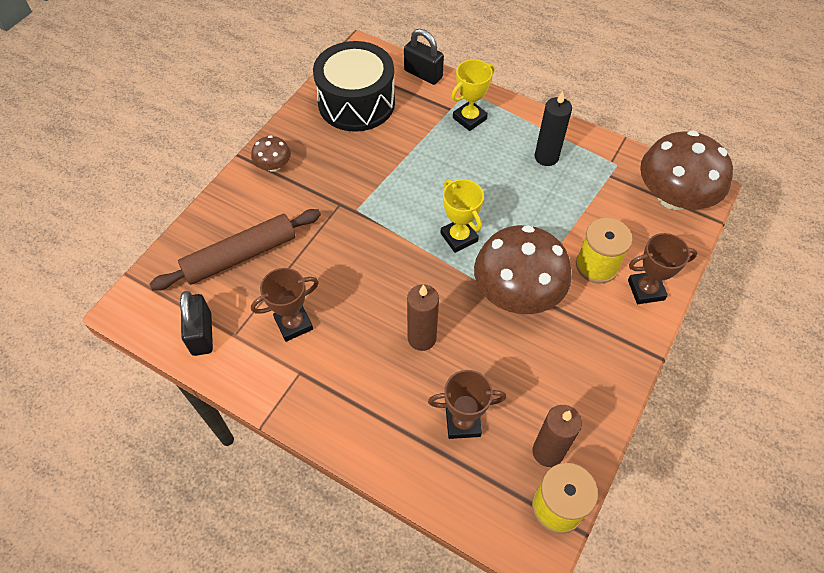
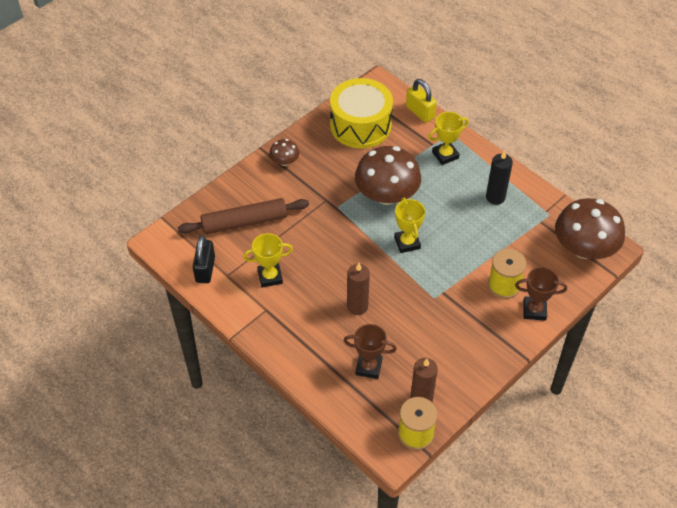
camera: 15 degrees right, 5 degrees down
(293, 324) = (270, 277): brown trophy -> yellow trophy
(356, 103) = (360, 125): black drum -> yellow drum
(423, 74) = (420, 112): black padlock -> yellow padlock
(517, 292) = (437, 291): brown mushroom -> brown mushroom (387, 195)

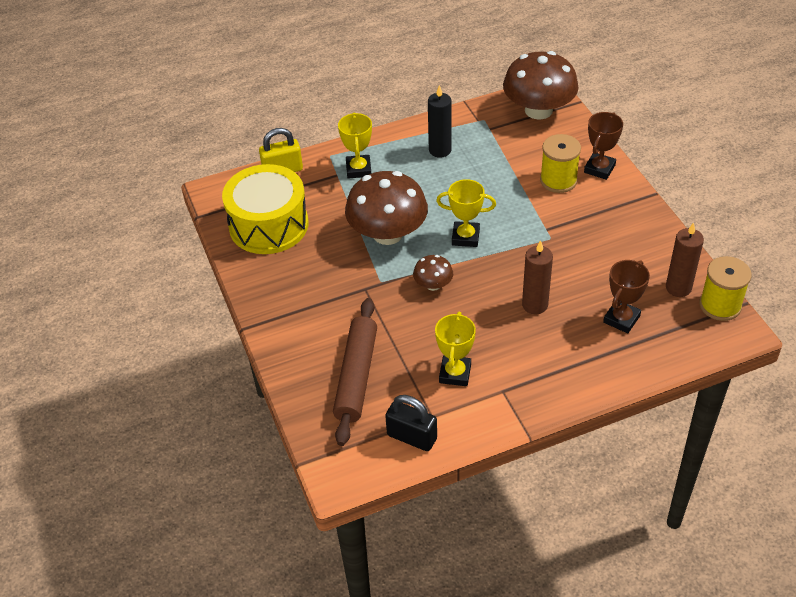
camera: 65 degrees left, 5 degrees down
(284, 161) = (281, 310): brown mushroom -> brown mushroom (433, 284)

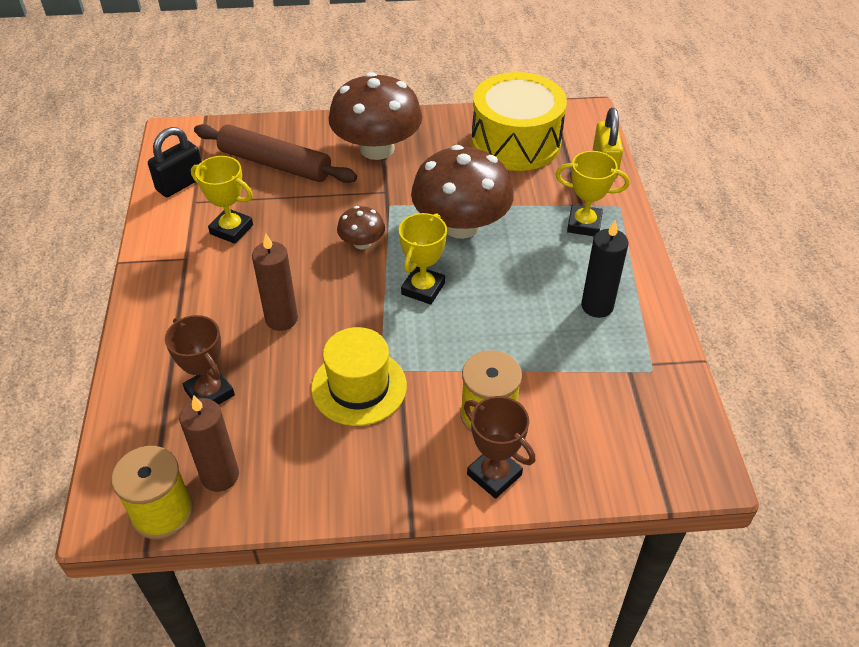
camera: 105 degrees right, 0 degrees up
(538, 110) = (659, 444): brown mushroom -> brown mushroom (377, 148)
(571, 244) = (359, 387): none -> yellow hat

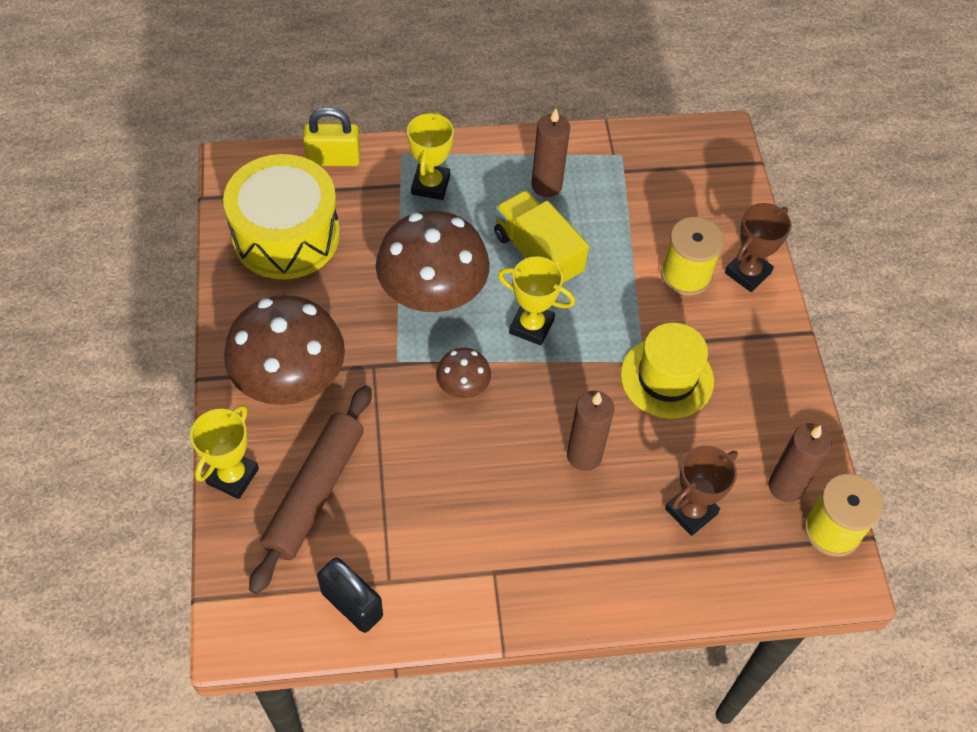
camera: 95 degrees left, 10 degrees up
(231, 229) = (442, 527): yellow trophy -> yellow trophy (232, 476)
(508, 296) = (538, 254): none -> yellow truck
(597, 306) = (546, 185): black candle -> brown candle

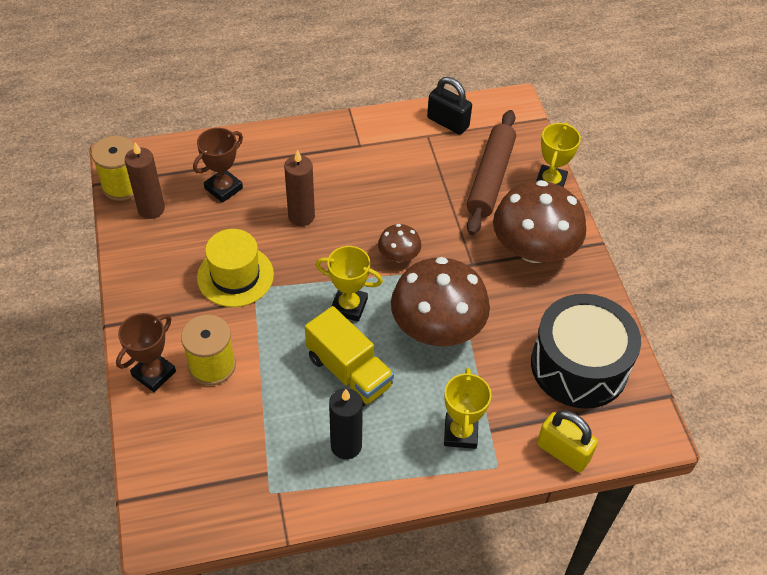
camera: 175 degrees right, 5 degrees down
(286, 235) = (579, 365): yellow drum -> black drum
(333, 159) = (563, 452): yellow padlock -> yellow padlock turned 45 degrees clockwise
(546, 185) = (346, 446): brown candle -> black candle

